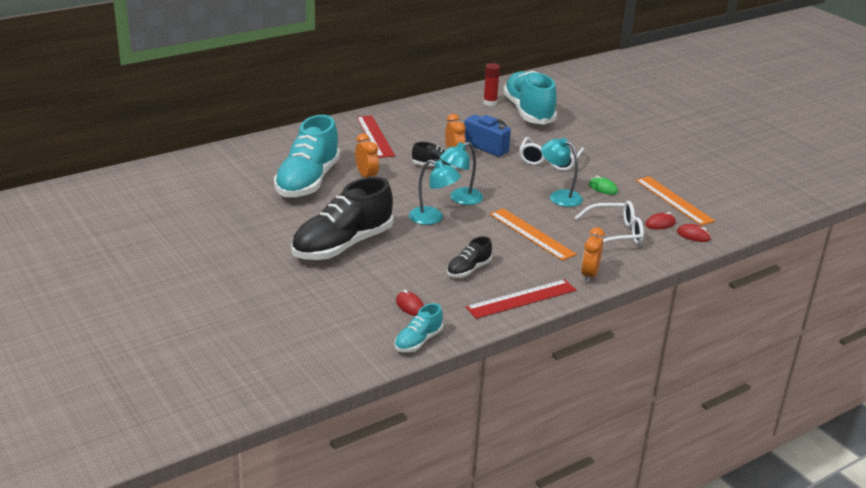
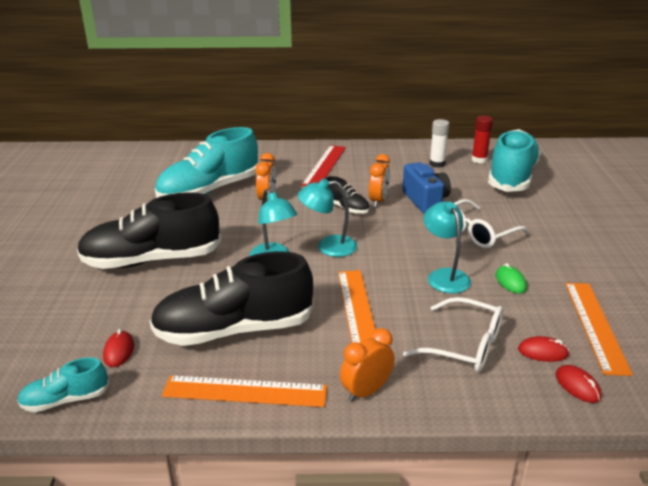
camera: 35 degrees right, 0 degrees up
(462, 114) = (437, 164): none -> white glue stick
(468, 270) = (234, 330): black shoe -> black shoe, size x2.13
(521, 299) = (245, 391): red ruler -> orange ruler

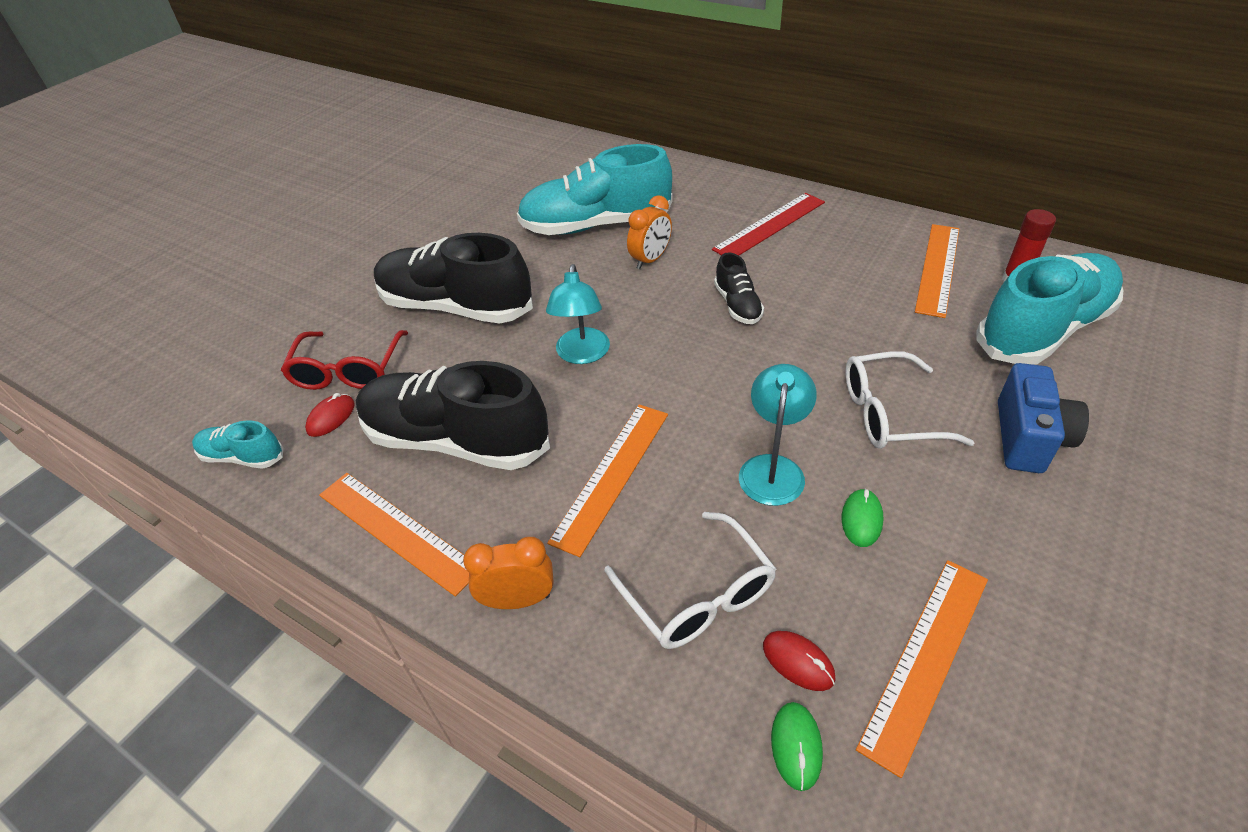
camera: 35 degrees right, 15 degrees up
(102, 320) = (348, 370): none -> red glasses
(328, 247) = (661, 360): turquoise lamp -> none
(378, 201) = (792, 308): orange clock -> none
(425, 201) = (860, 330): blue camera -> blue camera (1028, 438)
(437, 164) = (937, 268): white glue stick -> orange ruler
(577, 386) = (796, 746): red mouse -> green mouse

